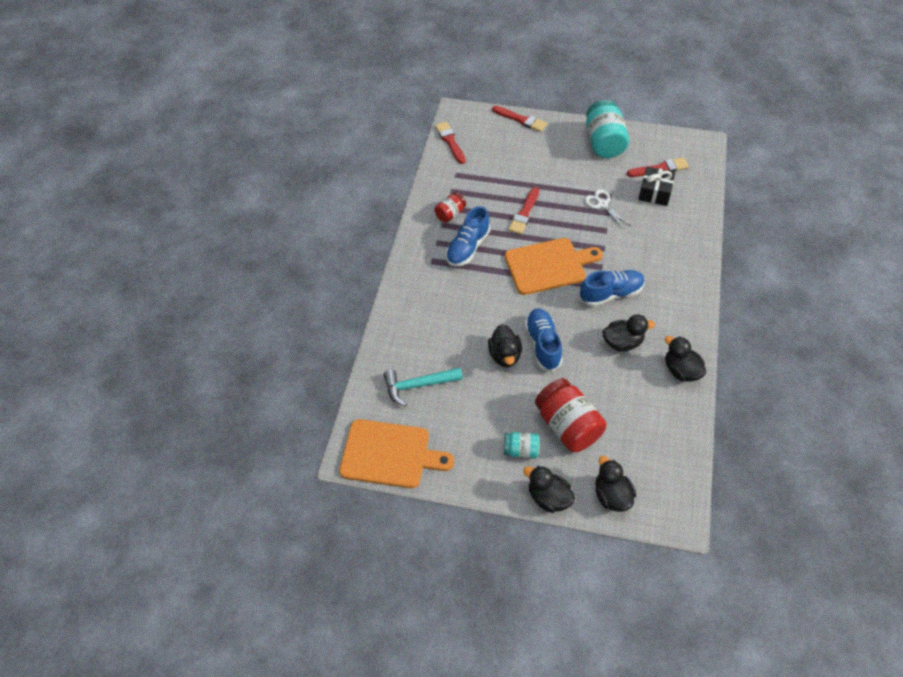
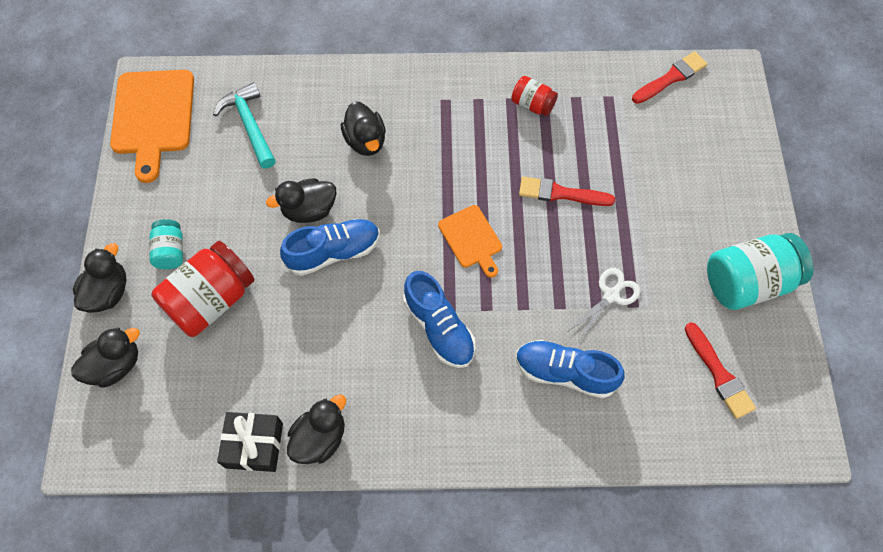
camera: 75 degrees right, 10 degrees up
(468, 247) = (478, 136): blue shoe -> blue shoe (565, 373)
(521, 120) = (752, 159): red brush -> none
(548, 265) = (471, 239): orange cutting board -> orange cutting board, size x0.57
(622, 342) = (355, 353): black duck -> black duck (365, 141)
(655, 192) = (662, 371): black gift -> black gift (254, 445)

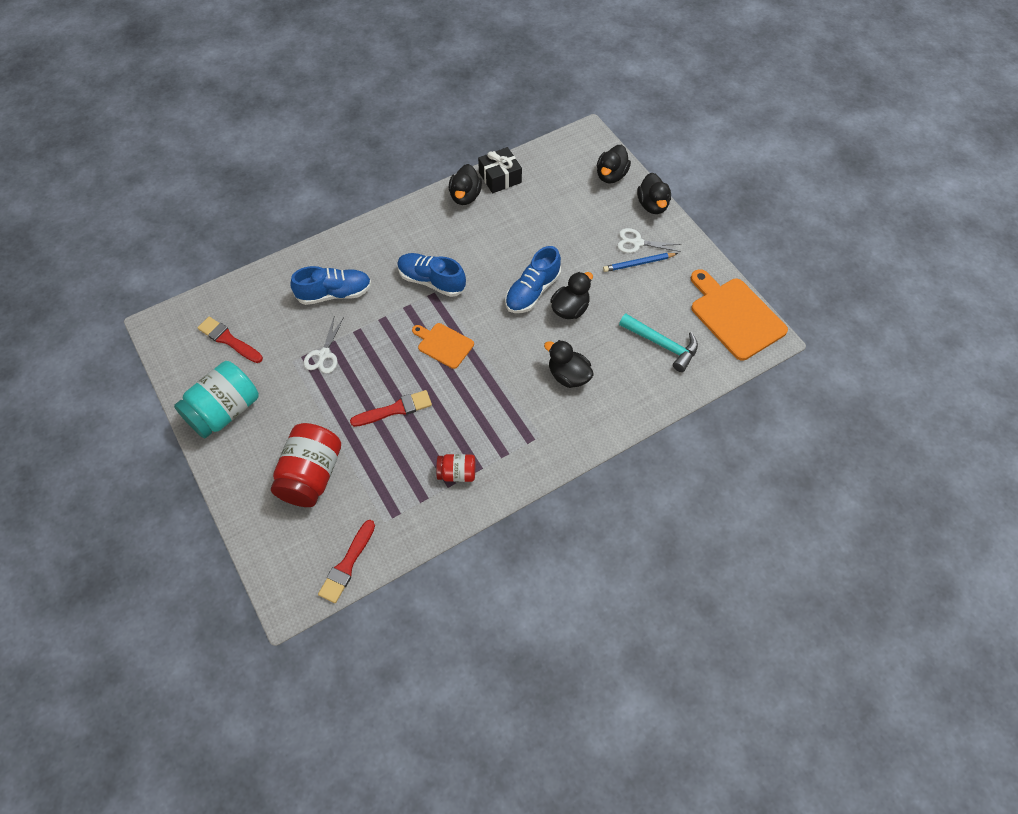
camera: 150 degrees right, 5 degrees down
(171, 251) = (637, 243): turquoise jar -> white scissors
(193, 225) = (638, 263): none -> blue pencil
(211, 300) = (587, 230): red jar -> red jar (311, 475)

